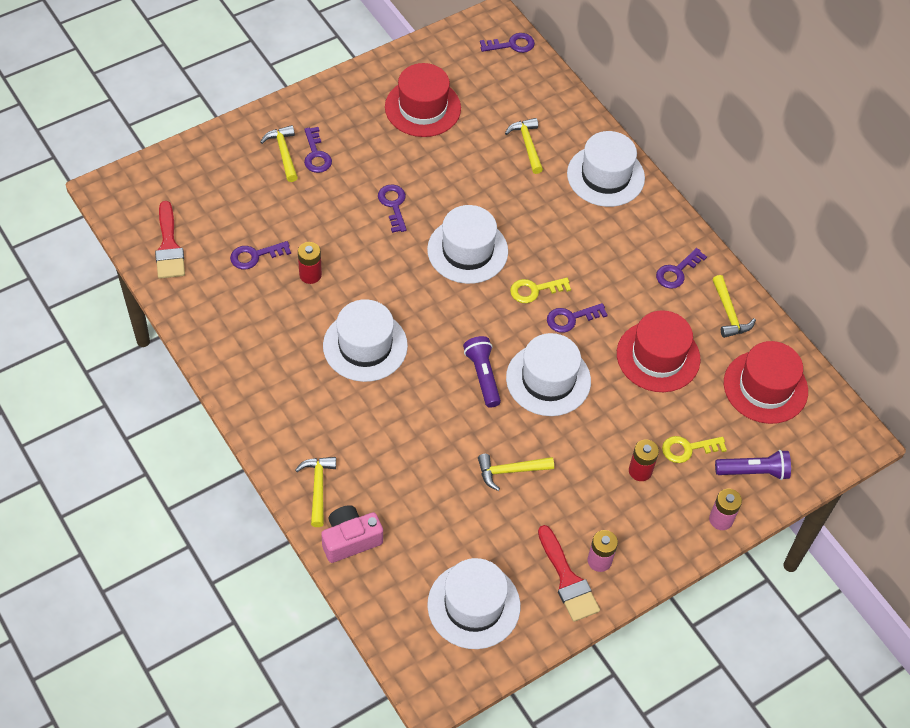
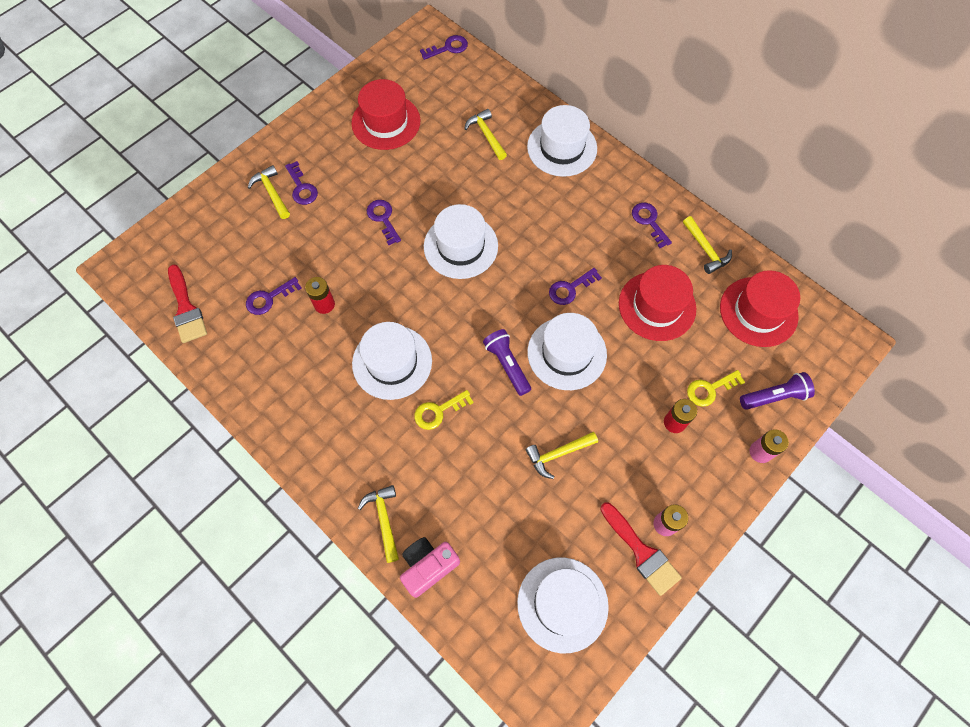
camera: 10 degrees left, 10 degrees up
(534, 290) = (530, 269): yellow key -> yellow key (438, 411)
(677, 272) = (649, 221): purple key -> purple key turned 120 degrees clockwise

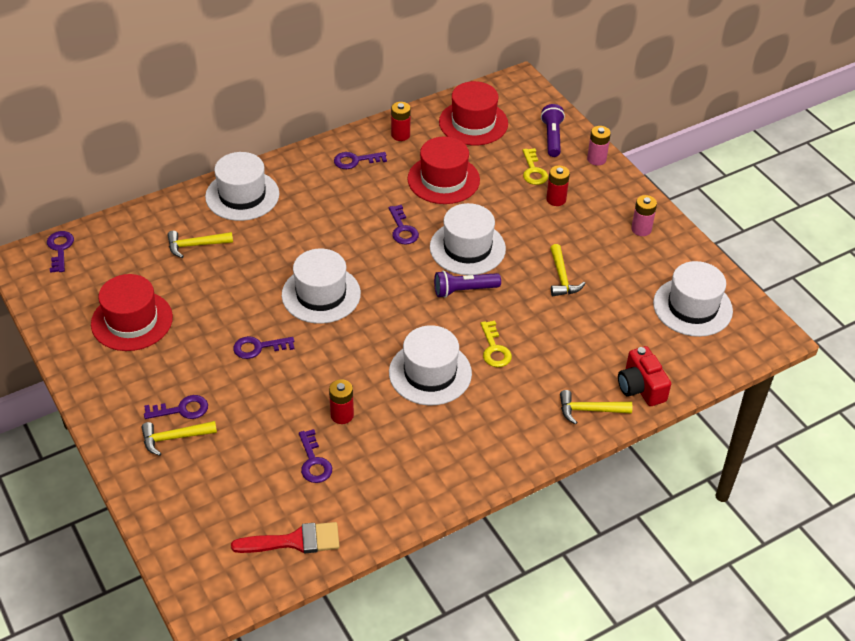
camera: 75 degrees left, 20 degrees down
(428, 566) = (641, 387): pink camera -> red camera
(641, 552) = (660, 249): red brush -> none
(705, 249) = (400, 135): yellow hammer -> red battery

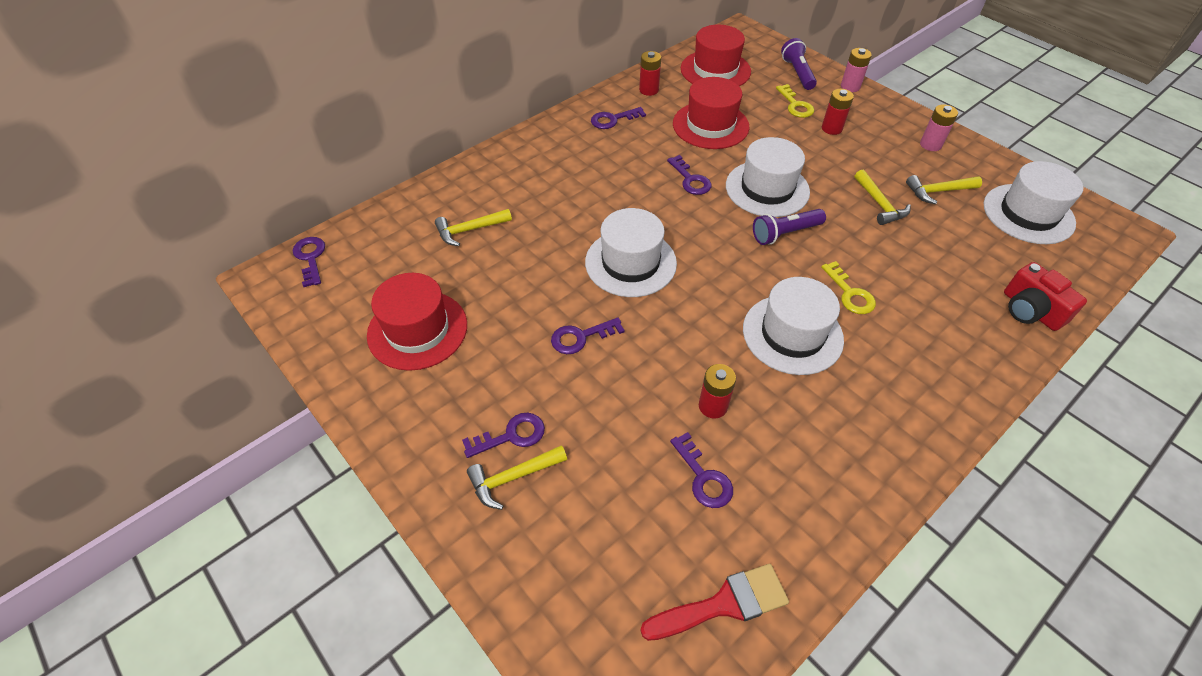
camera: 10 degrees left, 5 degrees up
(242, 195) = (505, 170): white hat -> none
(589, 410) = (991, 347): yellow hammer -> yellow hammer (938, 191)

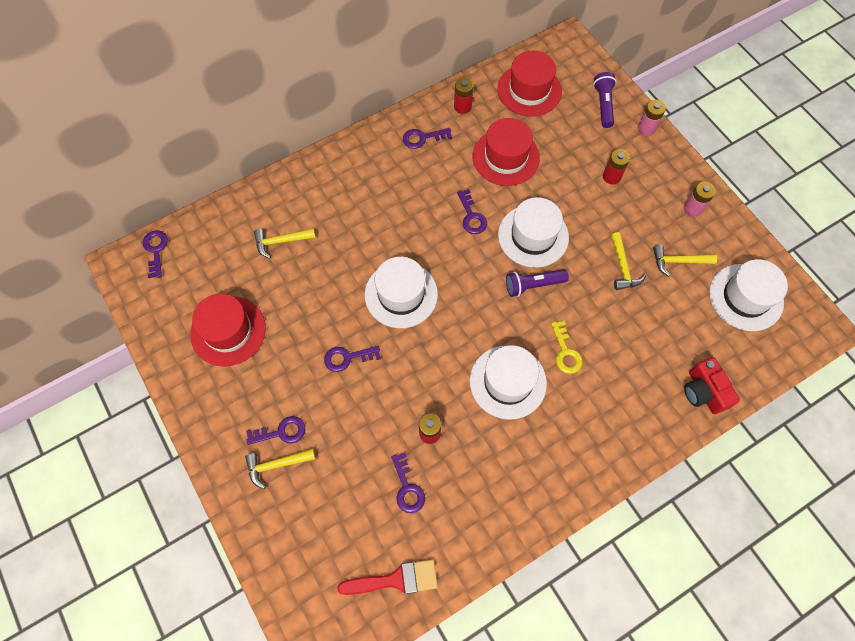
camera: 10 degrees right, 15 degrees up
(795, 105) = (588, 144): yellow key -> none

